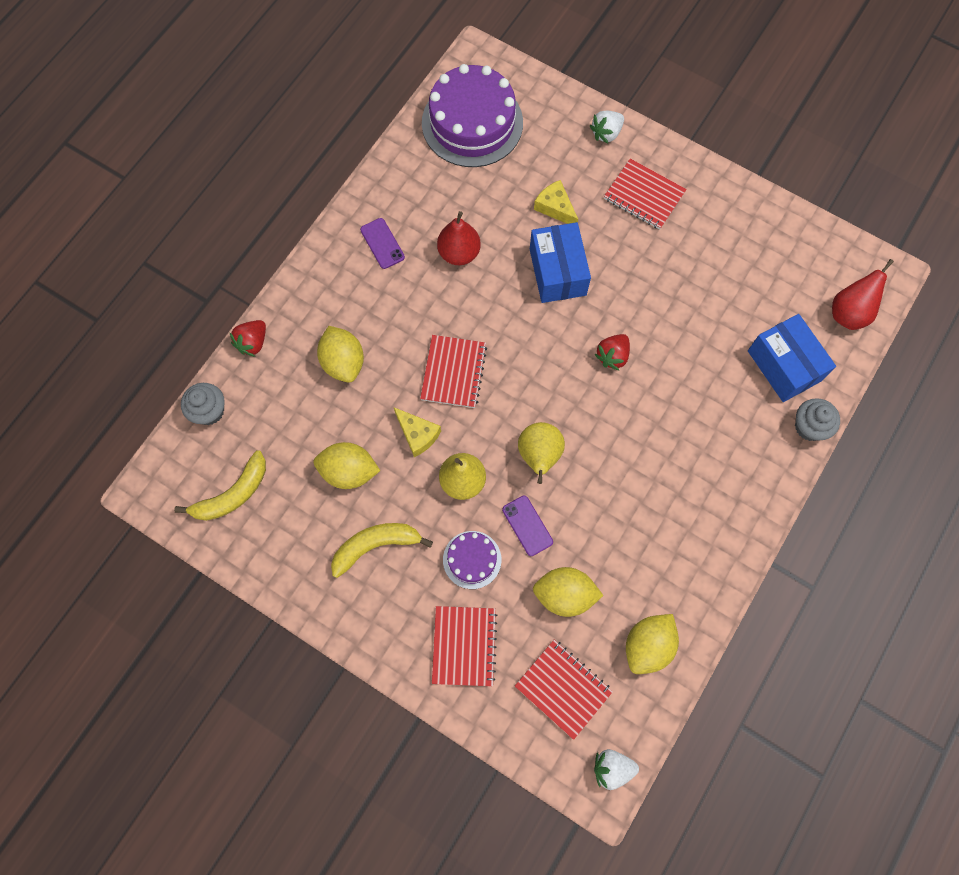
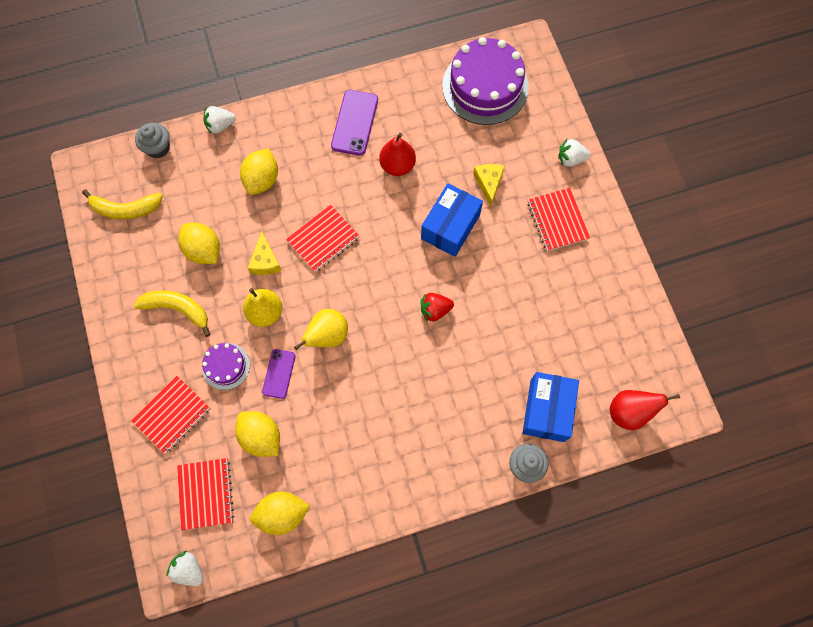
camera: 40 degrees right, 0 degrees up
(253, 342) = (220, 125): red strawberry -> white strawberry
(382, 243) = (354, 123): purple phone -> purple phone, size x1.59

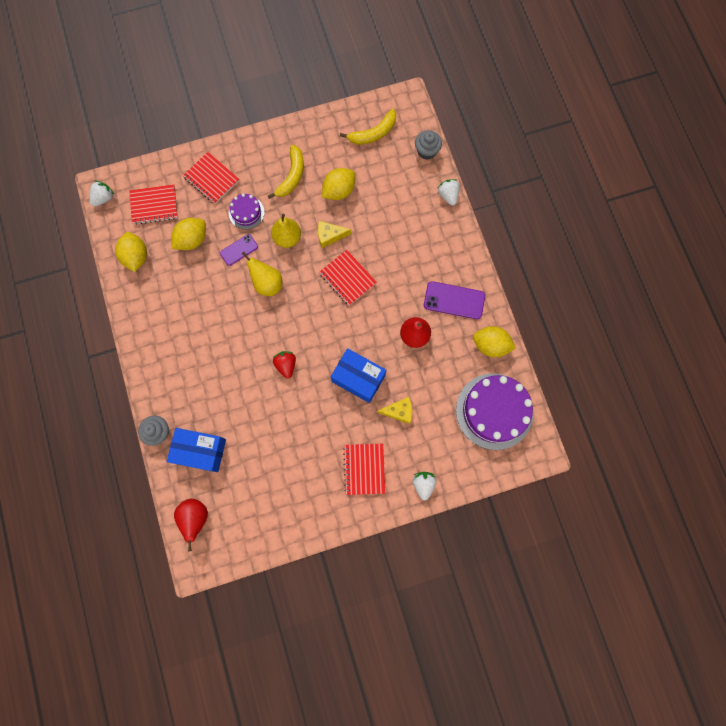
camera: 90 degrees right, 5 degrees up
(126, 209) = (373, 133): yellow banana -> yellow banana turned 120 degrees counterclockwise
(262, 180) = (399, 230): yellow lemon -> yellow lemon (490, 345)
(279, 373) = (239, 250): purple phone -> purple phone turned 45 degrees counterclockwise
(557, 220) = (364, 469): red notebook -> red notebook turned 75 degrees counterclockwise

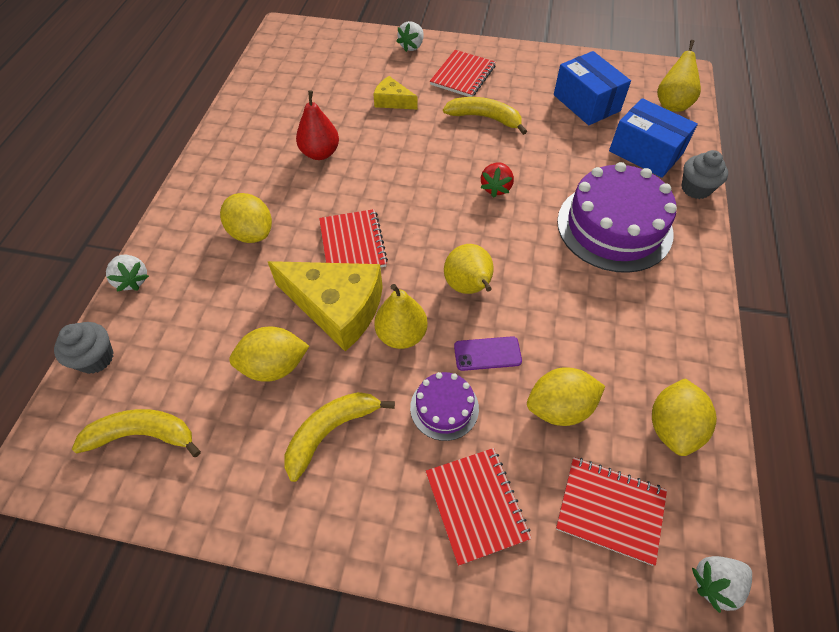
camera: 150 degrees left, 20 degrees down
(195, 518) = (672, 104): red pear -> yellow pear
(324, 428) = (485, 118): none -> yellow banana
(330, 236) = (337, 307): yellow cheese -> yellow cheese, size x1.97
(358, 378) = (416, 142): blue box -> blue box (586, 103)
(448, 195) = (132, 280): white strawberry -> white strawberry turned 45 degrees counterclockwise
(454, 300) = (244, 165): purple phone -> none
(490, 345) = (247, 113): yellow lemon -> yellow lemon (252, 233)
(494, 411) = (296, 66): purple cake -> purple cake (614, 227)

